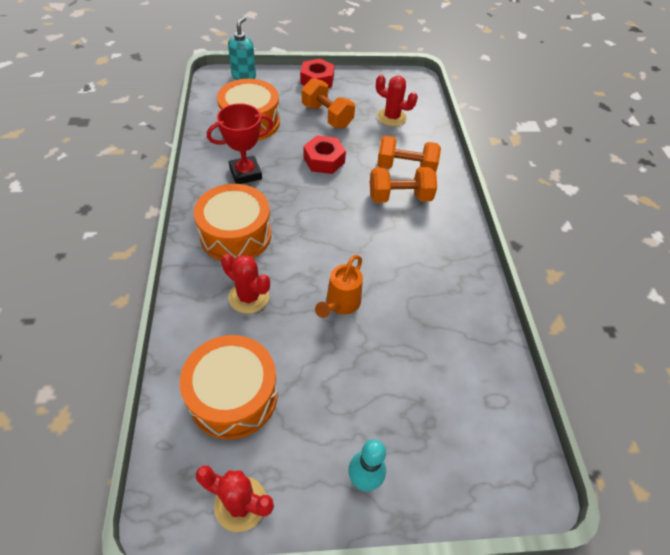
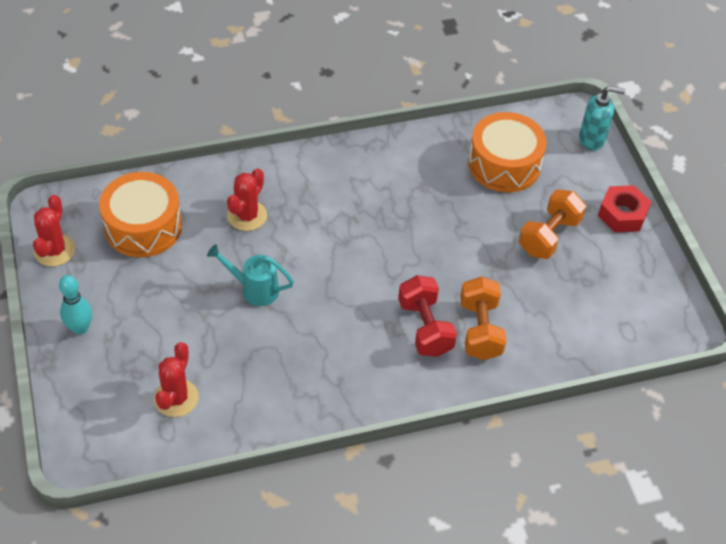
camera: 80 degrees right, 0 degrees up
(236, 235) = (322, 189): orange drum -> none
(245, 173) = (414, 178): red trophy -> none
(324, 160) = (463, 245): red nut -> none
(340, 304) = (254, 289): orange watering can -> turquoise watering can
(391, 117) = (578, 306): red cactus -> red cactus (176, 398)
(399, 197) = (425, 327): orange dumbbell -> red dumbbell

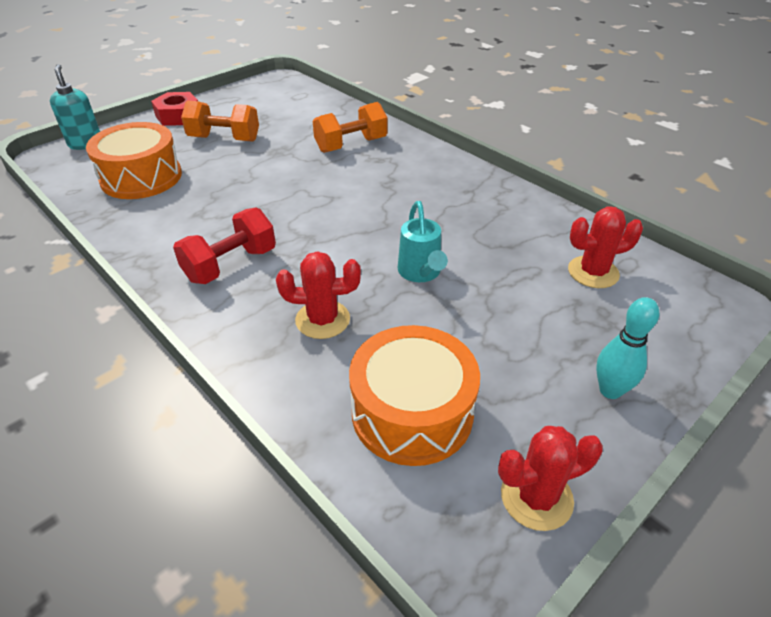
camera: 115 degrees left, 10 degrees down
(425, 327) = (372, 168): red dumbbell -> red dumbbell (231, 265)

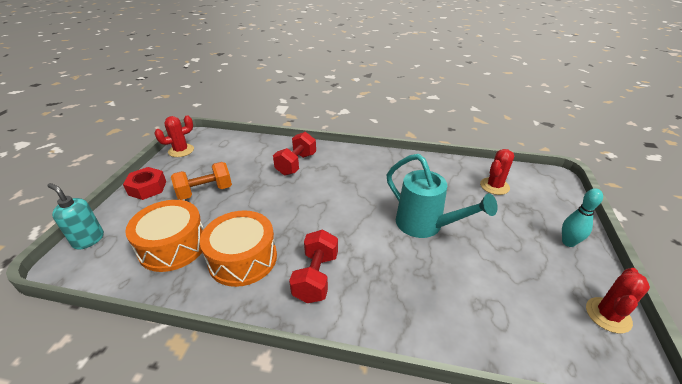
camera: 35 degrees left, 5 degrees down
(322, 320) = (411, 281): red cactus -> red cactus (181, 150)
(351, 145) = (296, 164): orange dumbbell -> red dumbbell
(412, 412) = (514, 307): orange drum -> orange drum (243, 258)
(420, 273) = (425, 225): turquoise watering can -> turquoise watering can, size x1.64

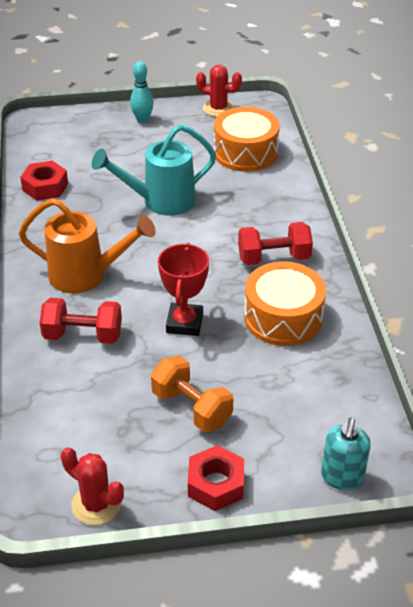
camera: 110 degrees left, 5 degrees up
(173, 246) = (301, 385): orange drum -> orange drum (245, 152)
(276, 205) = (184, 323): none -> red trophy
(350, 173) = (86, 275): none -> orange watering can
(425, 225) = (161, 201): turquoise watering can -> turquoise watering can turned 135 degrees counterclockwise
(458, 171) = (45, 187): none -> red nut
(494, 186) = (67, 160): red cactus -> none

